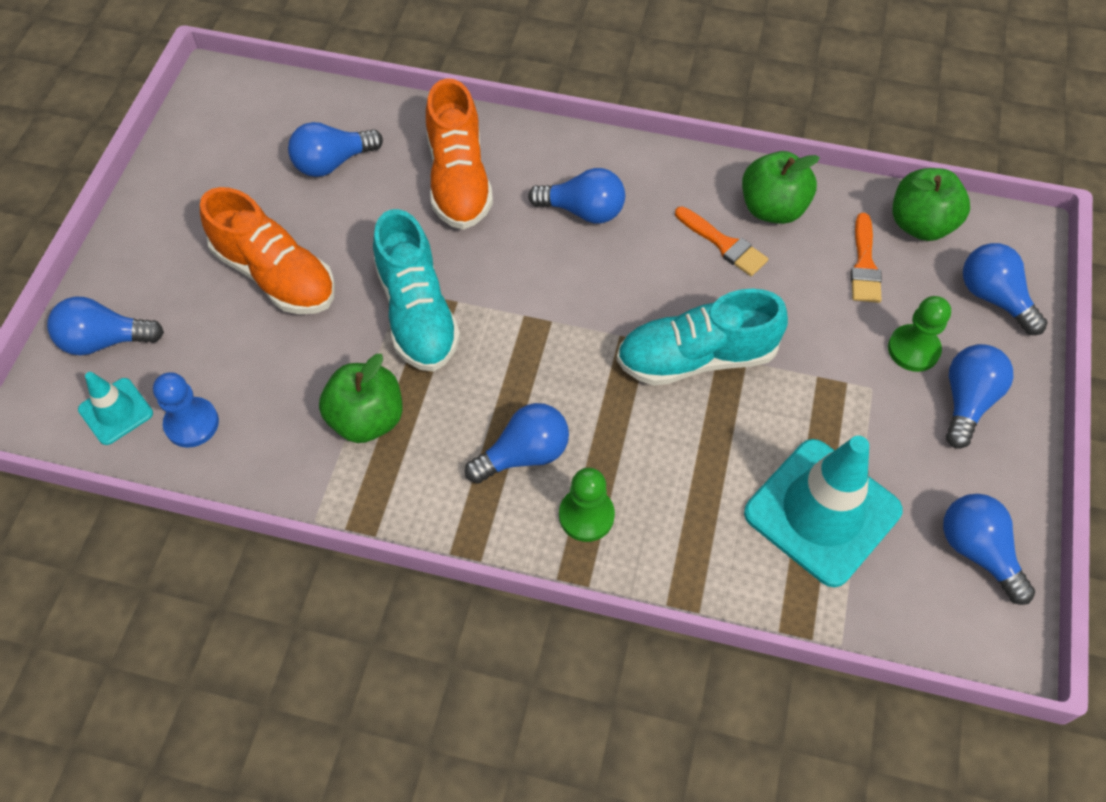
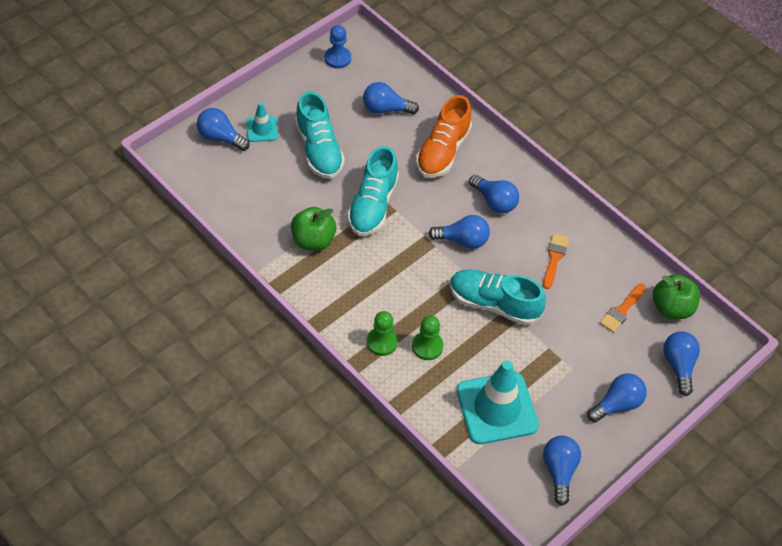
camera: 30 degrees right, 5 degrees down
(116, 411) = (204, 173): turquoise traffic cone -> turquoise traffic cone (262, 129)
(192, 423) = (233, 197): blue pawn -> blue pawn (337, 58)
(276, 275) = (319, 150): orange shoe -> turquoise shoe
(524, 454) = (374, 298): blue light bulb -> blue light bulb (462, 240)
(723, 244) = (554, 258): orange brush -> orange brush turned 150 degrees counterclockwise
(772, 208) = (596, 255): green apple -> none
(913, 349) = (611, 364): green pawn -> green pawn (427, 346)

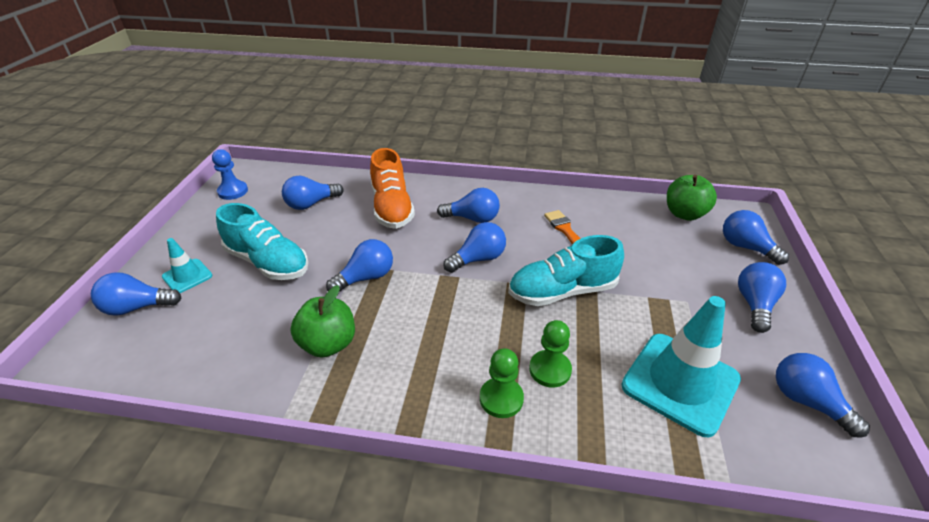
camera: 35 degrees left, 15 degrees down
(373, 205) = (366, 277): turquoise shoe -> blue light bulb
(622, 310) = (657, 235): orange brush -> none

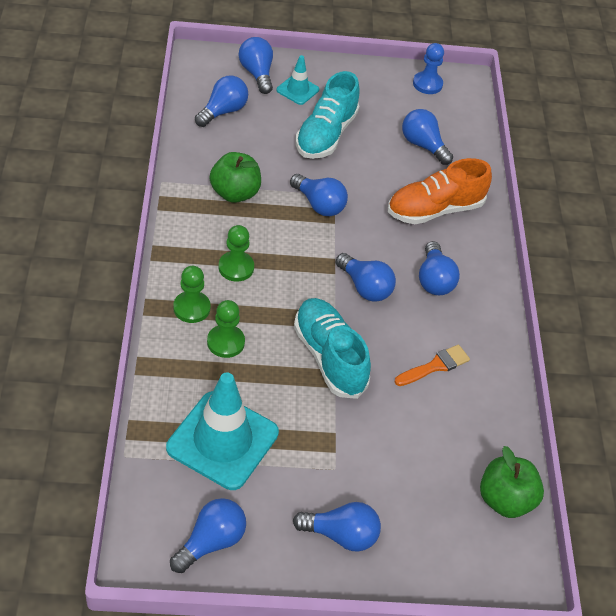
camera: 75 degrees right, 10 degrees up
(443, 352) = (236, 267): none -> green pawn
(745, 247) = (448, 555): blue light bulb -> blue light bulb (223, 111)

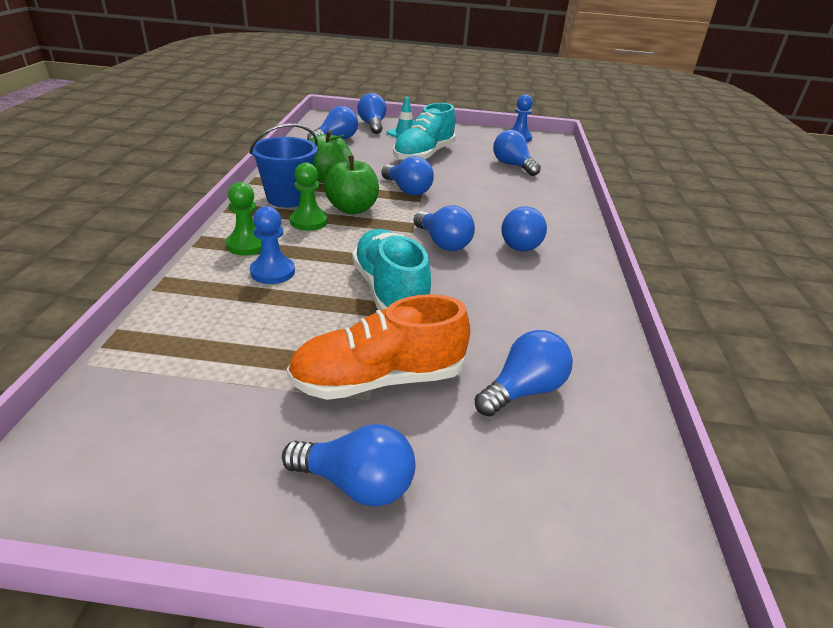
camera: 10 degrees right, 15 degrees down
(205, 231) = (288, 198): none -> blue bucket
(211, 542) = (147, 477): blue light bulb -> blue light bulb (523, 390)
(222, 440) = (226, 357): turquoise traffic cone -> none
(225, 342) = (272, 272): green pawn -> blue pawn
(435, 210) = (522, 200): orange shoe -> orange shoe (378, 380)
(435, 366) = (517, 307): orange brush -> none
(505, 499) = (617, 455): green apple -> green apple (352, 209)

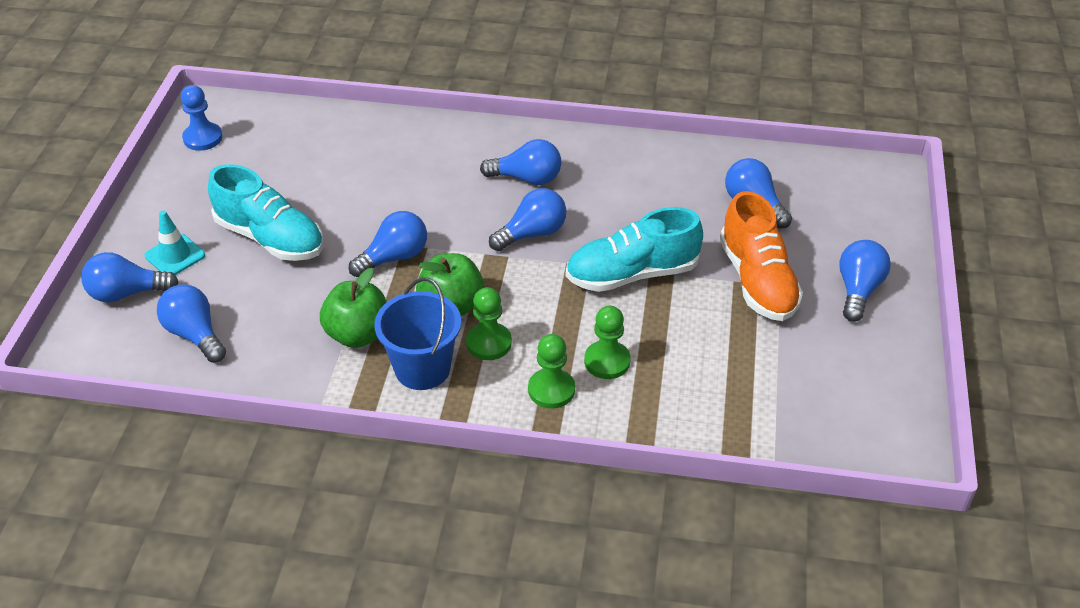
camera: 85 degrees left, 10 degrees up
(272, 272) = (607, 361): blue pawn -> green pawn
(512, 165) = (312, 157): blue light bulb -> none

